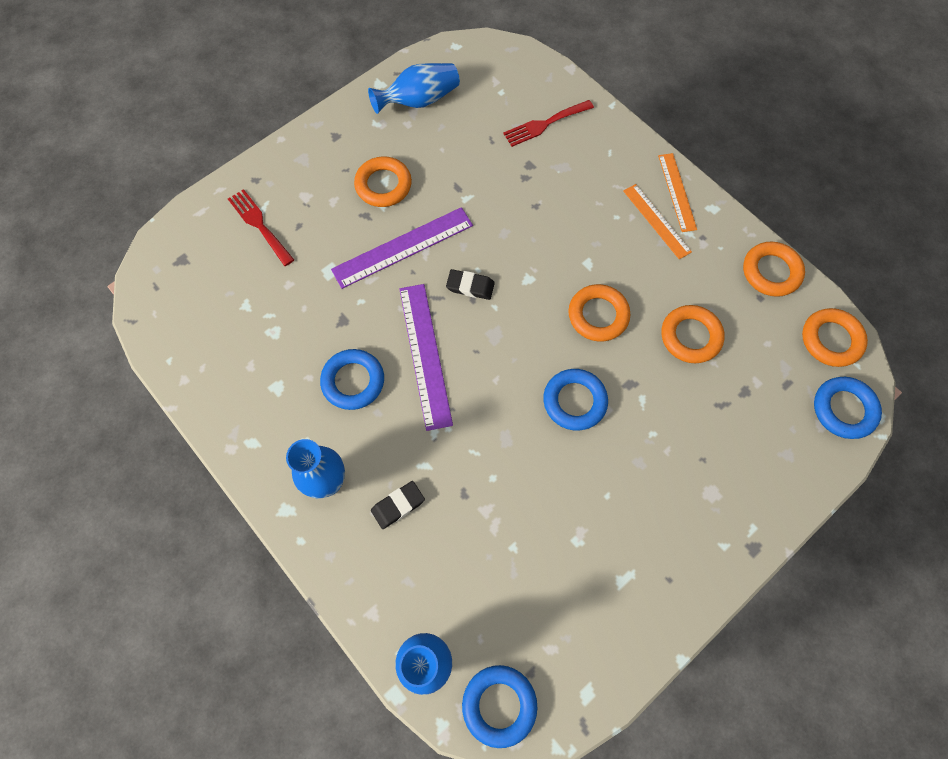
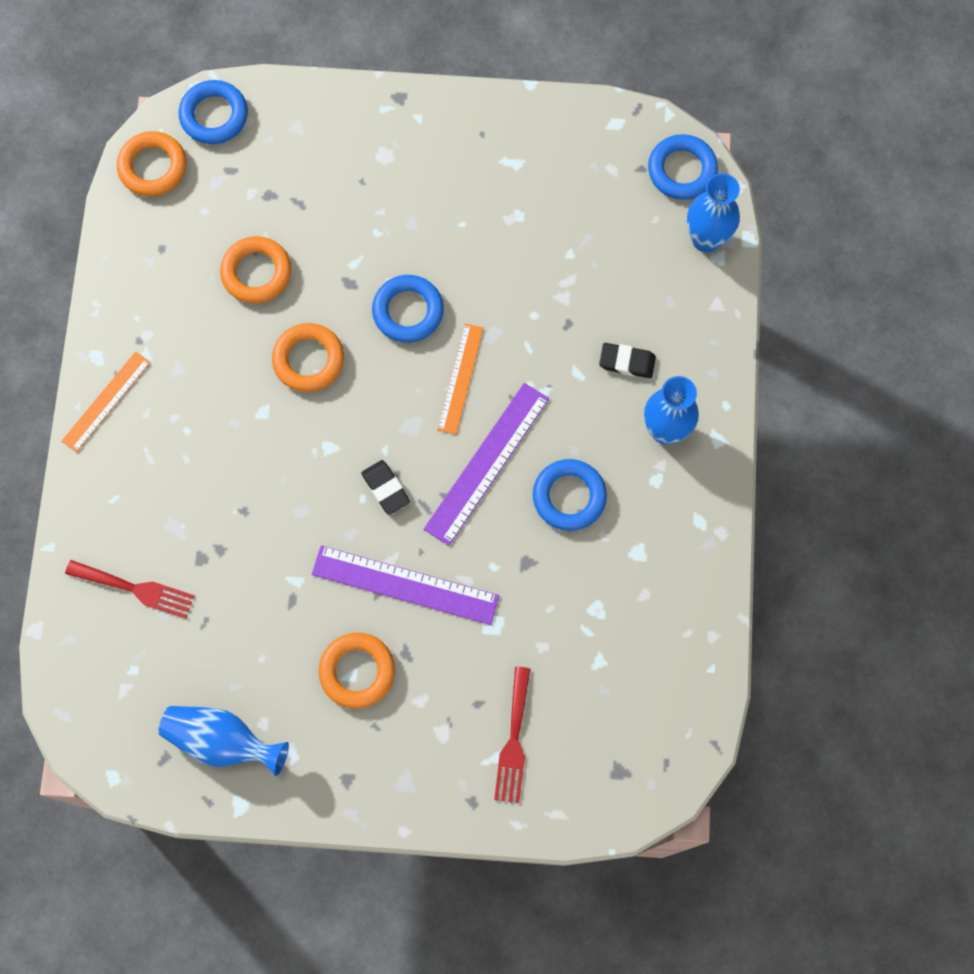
camera: 135 degrees left, 5 degrees up
(656, 221) = (158, 392): orange ruler -> orange ruler (460, 378)
(771, 272) = (124, 259): orange ring -> none

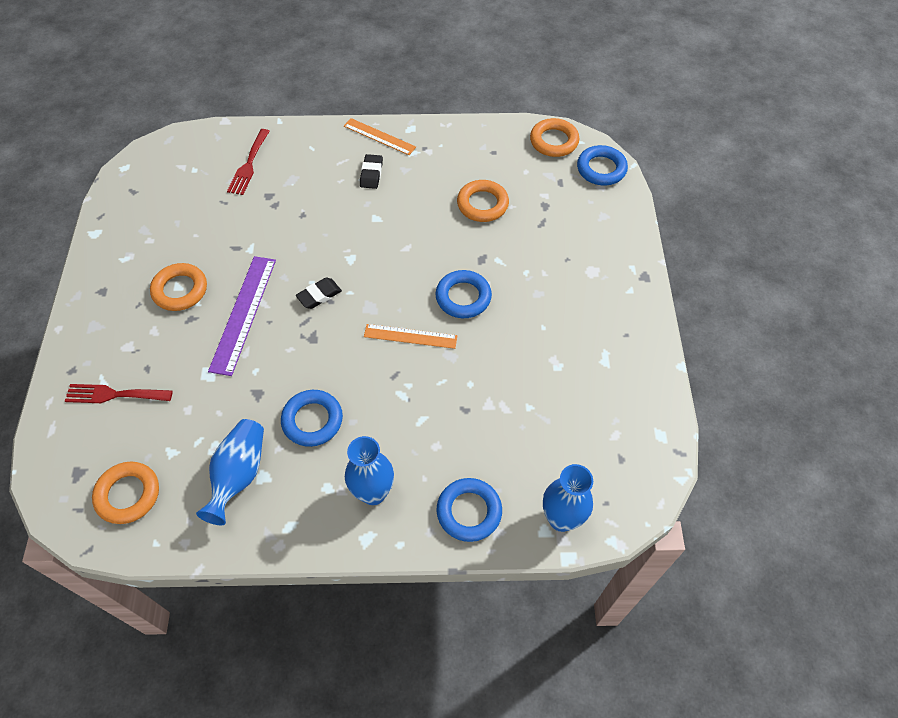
camera: 85 degrees right, 15 degrees down
(223, 741) = (140, 220): blue vase -> blue vase (239, 475)
(308, 360) = (418, 240): orange ring -> orange ring (128, 494)
(487, 463) = (340, 359): purple ruler -> none
(627, 362) = (434, 458): black eraser -> black eraser (371, 174)
(682, 170) = (627, 494): blue ring -> blue ring (469, 511)

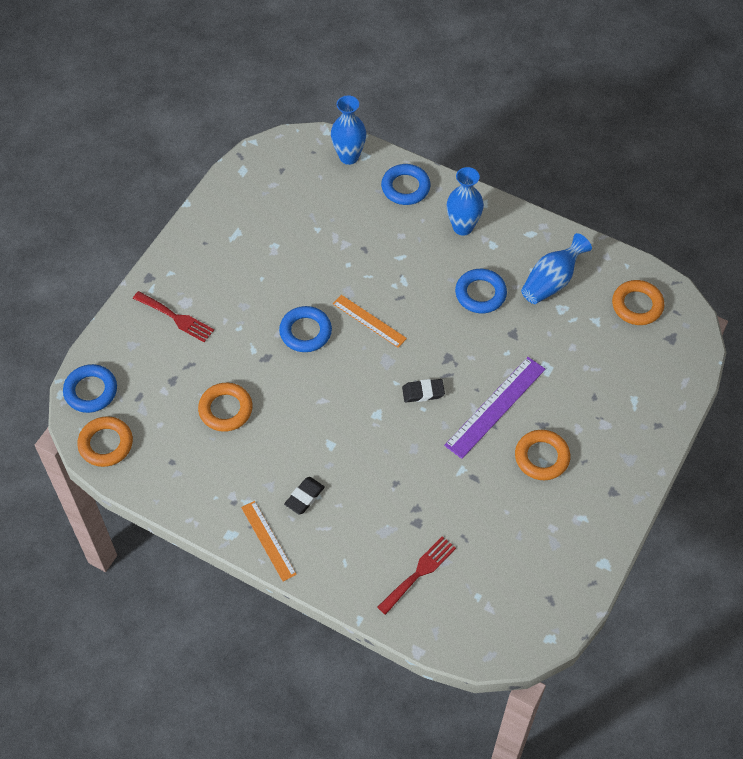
camera: 150 degrees left, 0 degrees up
(114, 394) = (628, 387): red fork -> red fork (176, 318)

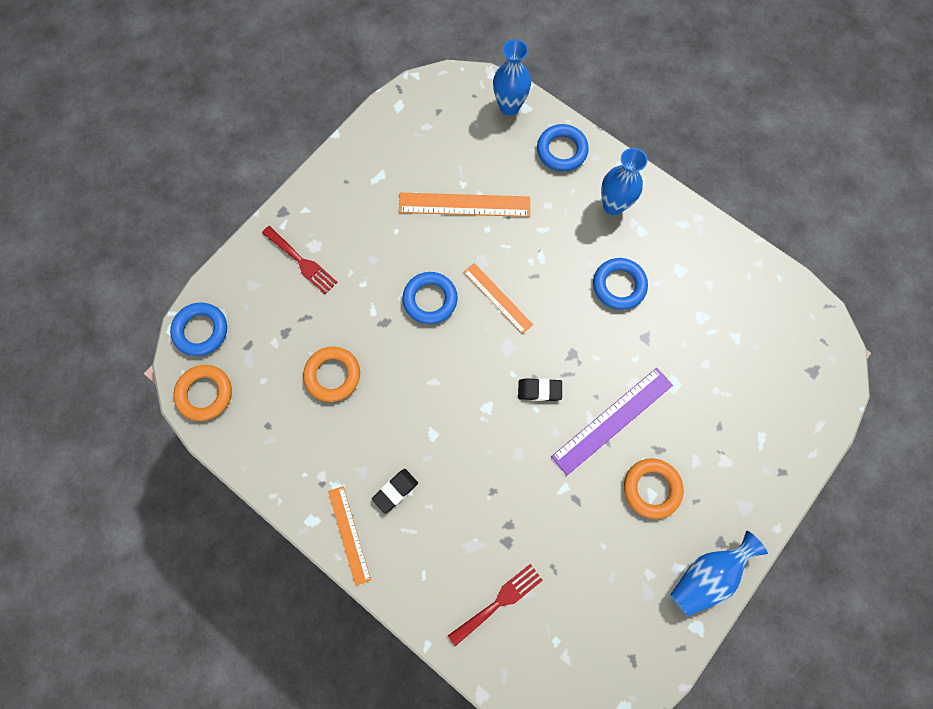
camera: 10 degrees right, 15 degrees up
(322, 246) = (464, 205): none -> orange ruler
(551, 281) = (696, 283): blue vase -> blue vase (706, 575)
(637, 305) = (783, 326): orange ring -> none

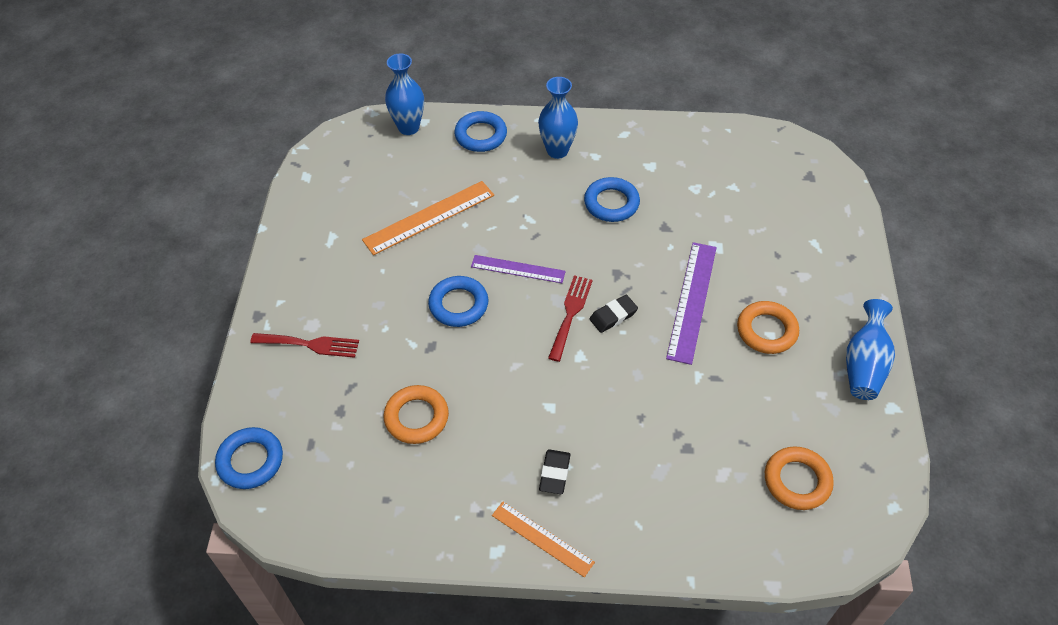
camera: 35 degrees left, 20 degrees down
(205, 394) = (298, 512): orange ring -> orange ring (797, 481)
(497, 298) = (518, 269): orange ruler -> purple ruler
(499, 601) = (722, 499): red fork -> red fork (570, 313)

